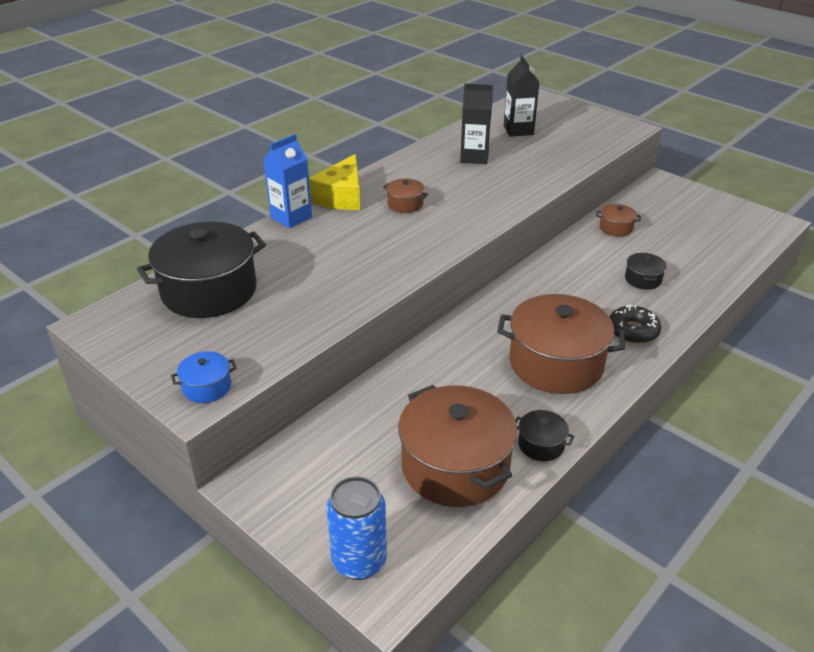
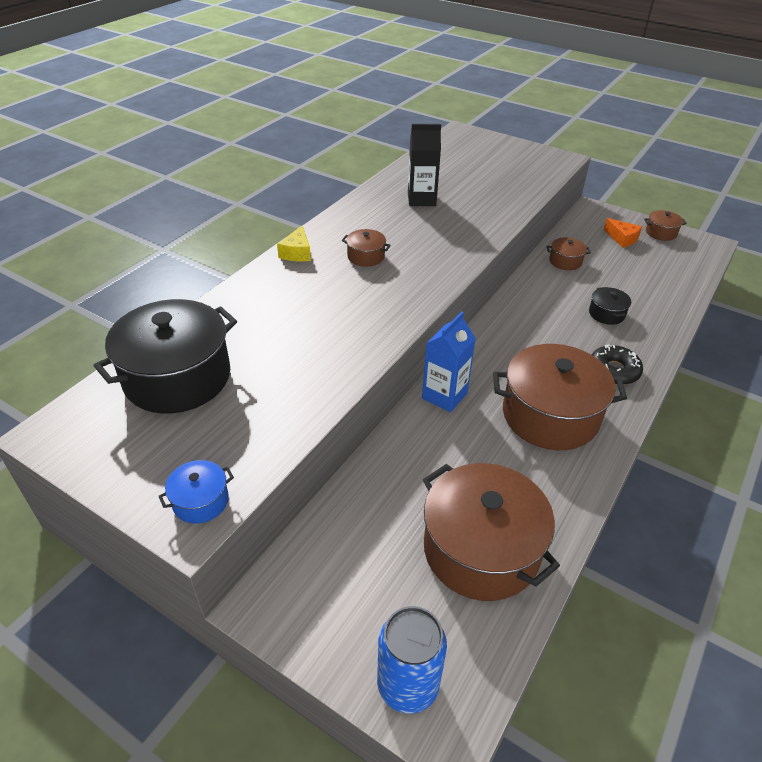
camera: 10 degrees left, 5 degrees up
(291, 217) = (249, 281): blue carton -> blue carton (444, 396)
(341, 196) = (297, 253): yellow cheese -> yellow cheese, size x0.59
(518, 130) = (456, 168): black carton -> none
(541, 444) = (561, 512): black pot -> none
(683, 211) = (622, 238): none -> orange cheese
(727, 208) = (661, 233): none -> brown pot

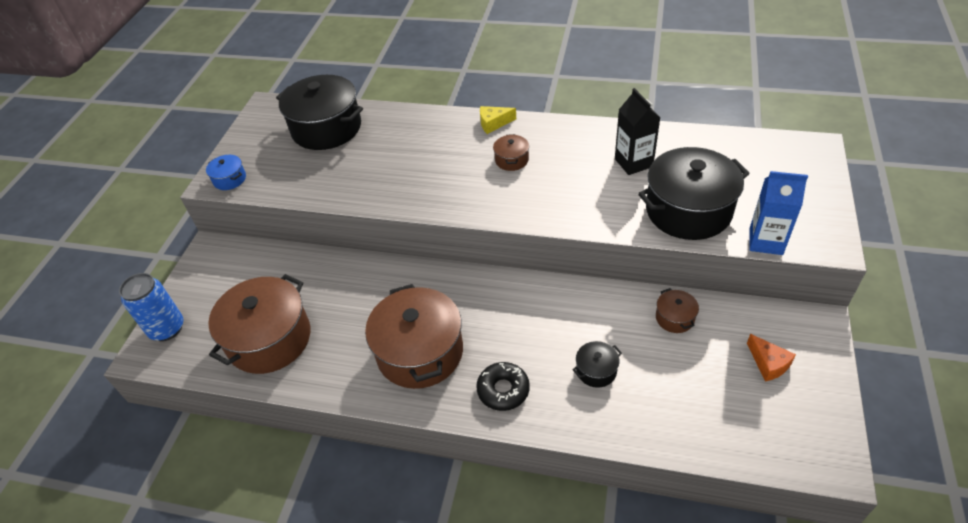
camera: 75 degrees right, 5 degrees up
(444, 396) = (415, 278): blue carton -> blue carton (765, 241)
(497, 194) = (688, 210): none -> black pot
(622, 238) = (768, 363): orange cheese -> orange cheese turned 60 degrees counterclockwise
(661, 233) = (818, 403): brown pot -> none

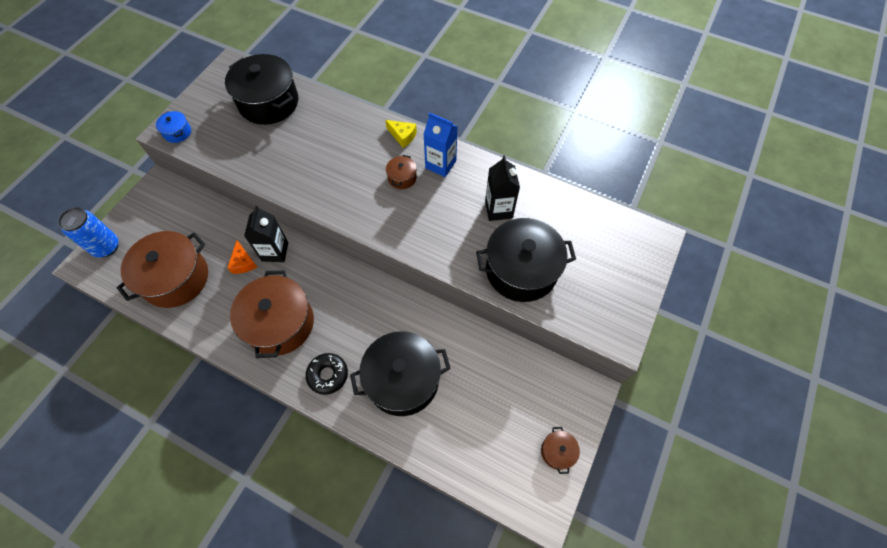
camera: 10 degrees right, 15 degrees up
(382, 281) = (275, 251): none -> black carton
(493, 123) = (402, 136): yellow cheese -> yellow cheese turned 150 degrees counterclockwise
(596, 370) = (402, 380): black pot -> black pot, size x2.27
(674, 318) = (481, 352): brown pot -> brown pot (557, 451)
(765, 241) = (569, 319): blue carton -> blue carton (440, 164)
(768, 363) = (535, 414): orange cheese -> orange cheese (243, 262)

